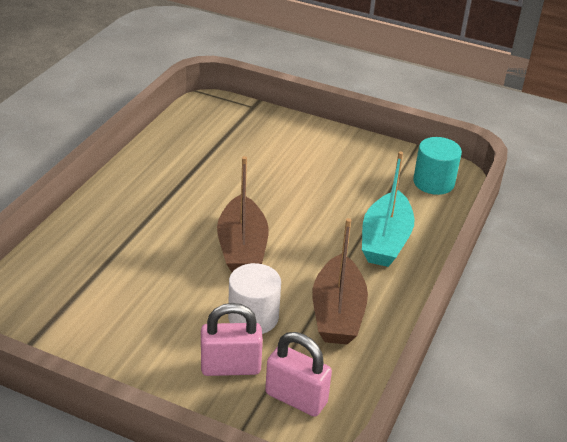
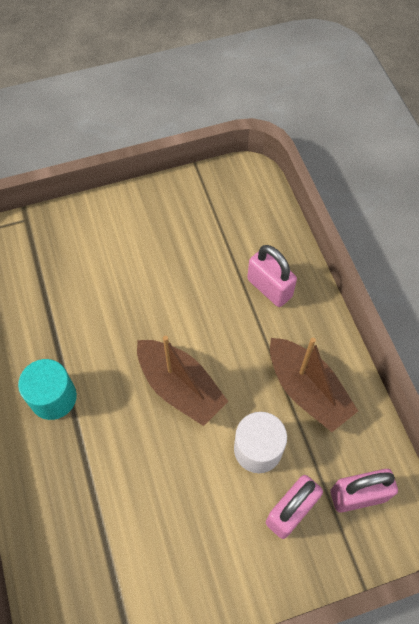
camera: 40 degrees left, 25 degrees up
(385, 241) = (269, 288): turquoise boat -> pink padlock
(433, 182) = (244, 196): turquoise cylinder -> turquoise cylinder (53, 397)

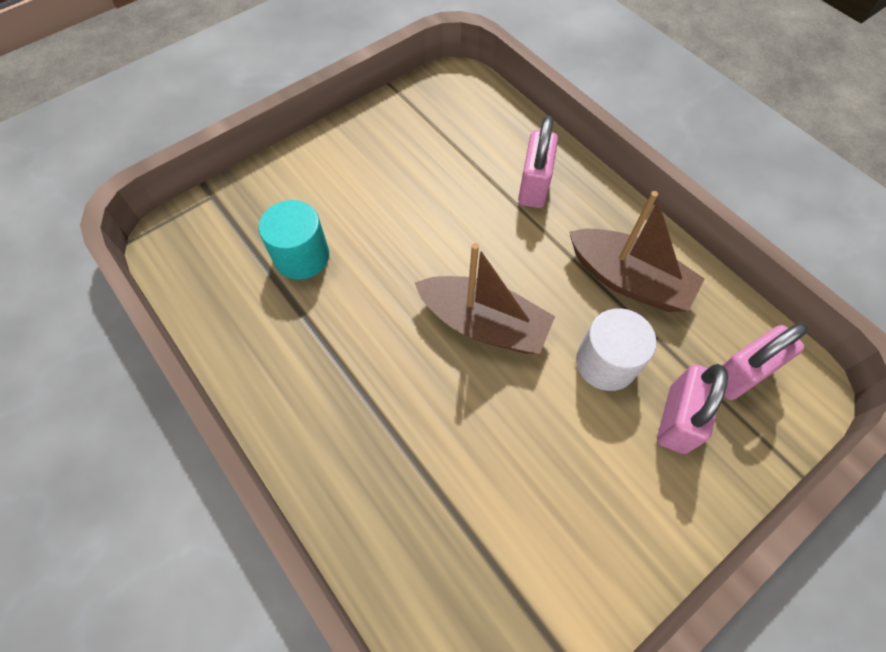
camera: 20 degrees left, 0 degrees up
(53, 397) = (333, 388): turquoise cylinder -> turquoise cylinder (302, 256)
(269, 288) = (534, 186): pink padlock -> pink padlock turned 75 degrees clockwise

